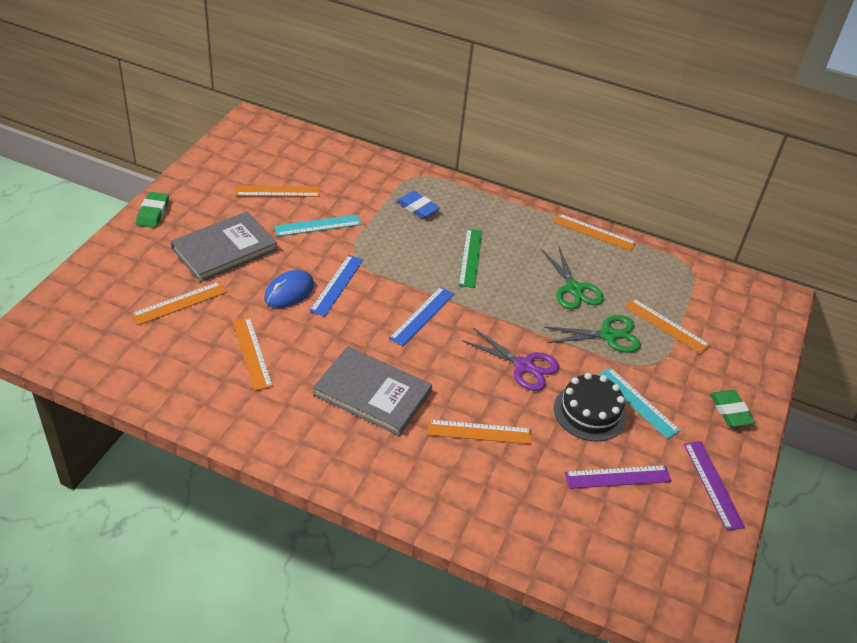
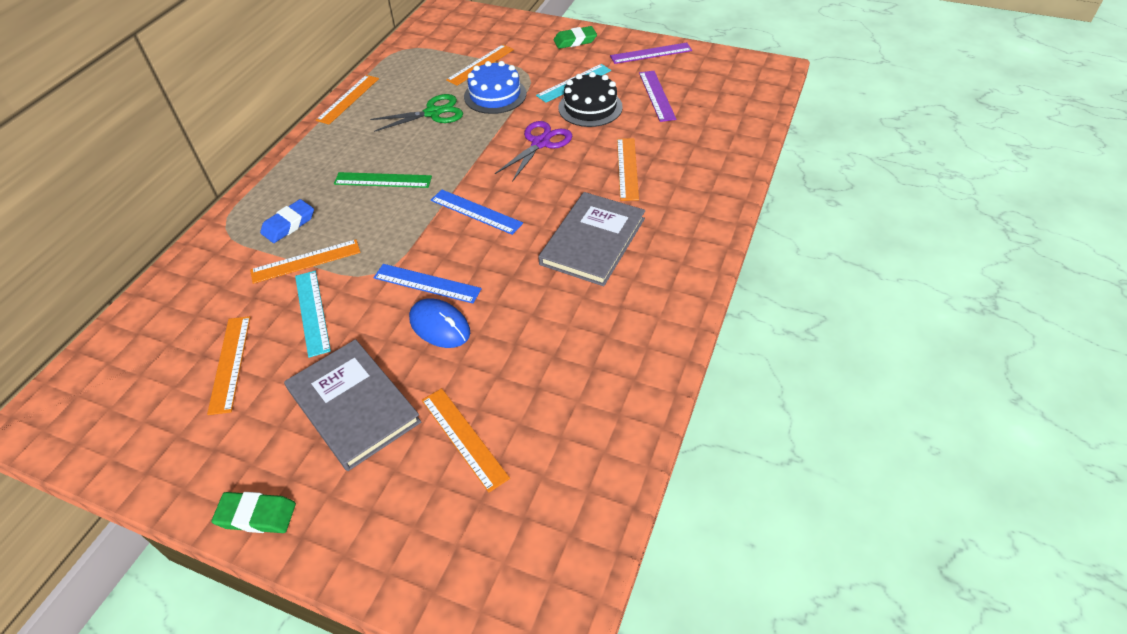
camera: 85 degrees left, 5 degrees up
(252, 353) = (547, 347): orange ruler -> orange ruler (306, 261)
(608, 335) = (495, 95): green scissors -> blue cake

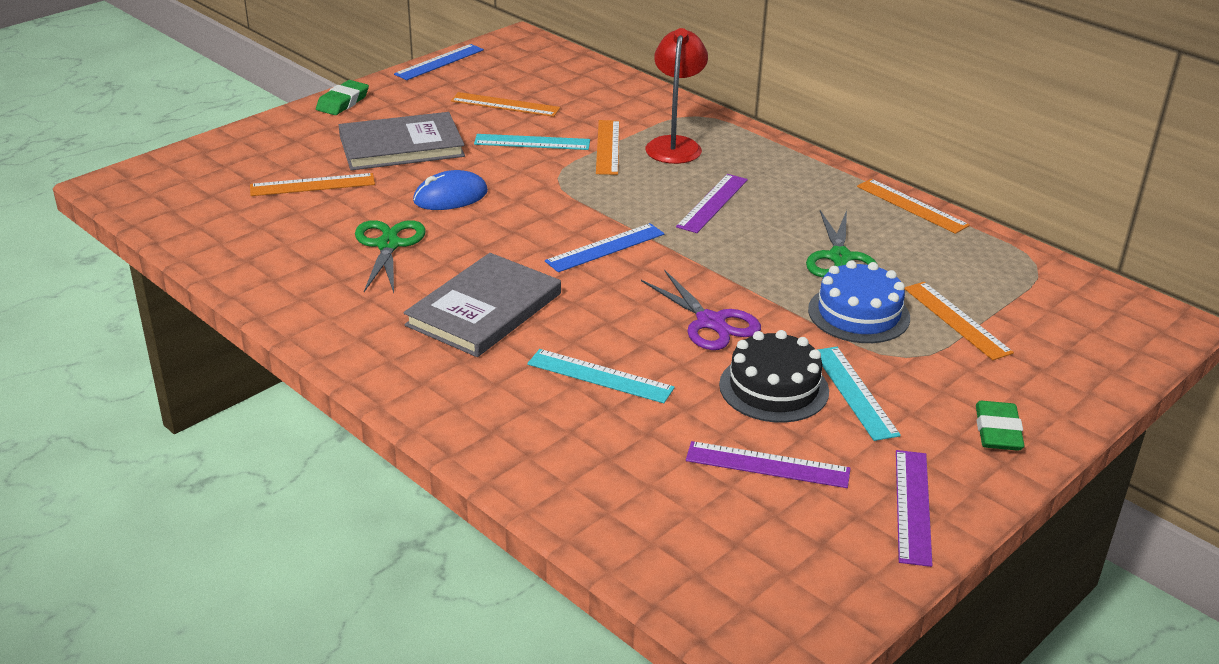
camera: 110 degrees right, 15 degrees down
(289, 224) = (674, 145): blue eraser -> red lamp
(383, 180) = (712, 203): green ruler -> purple ruler
(427, 283) = (515, 200): blue ruler -> blue ruler (439, 62)
(540, 330) = (388, 245): none -> green scissors
(593, 241) = (484, 309): grey book -> grey book turned 75 degrees clockwise
(627, 168) = (600, 376): orange ruler -> turquoise ruler

